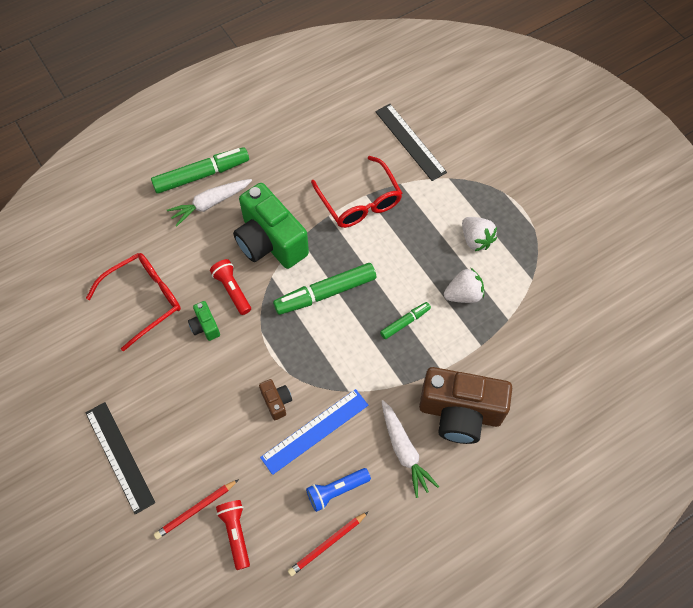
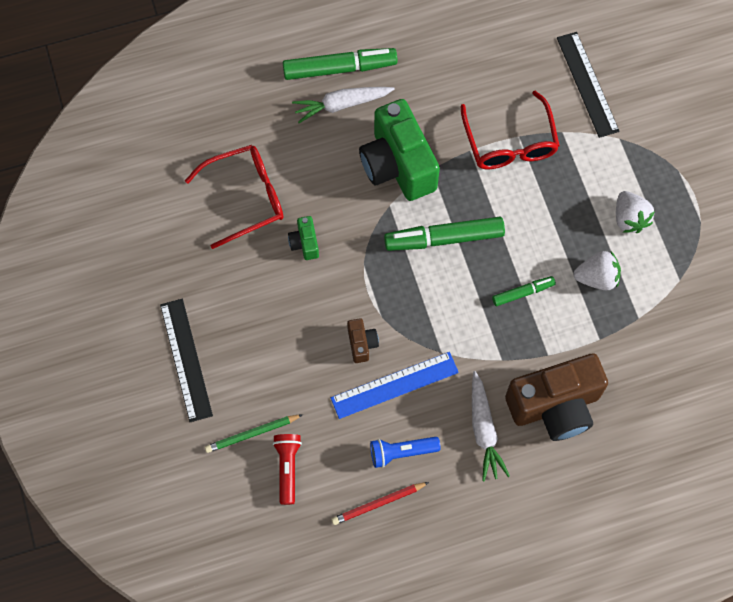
camera: 15 degrees right, 5 degrees up
(195, 510) = (252, 434): red pencil -> green pencil
(232, 290) = (343, 210): red flashlight -> none
(460, 413) = (555, 406): brown camera -> brown camera turned 45 degrees counterclockwise

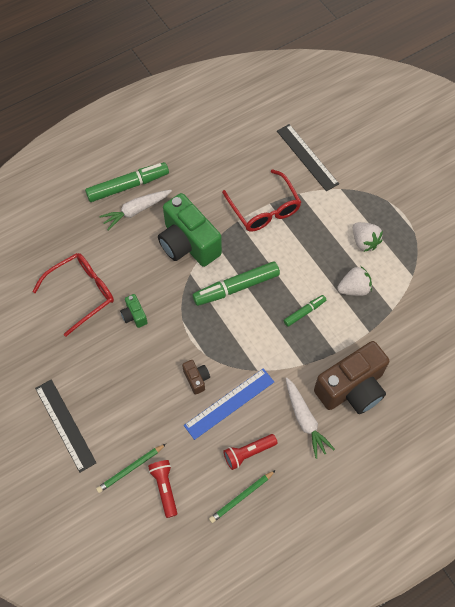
camera: 15 degrees left, 5 degrees down
(378, 503) = (241, 497): red pencil -> green pencil
(401, 452) = (248, 453): blue flashlight -> red flashlight

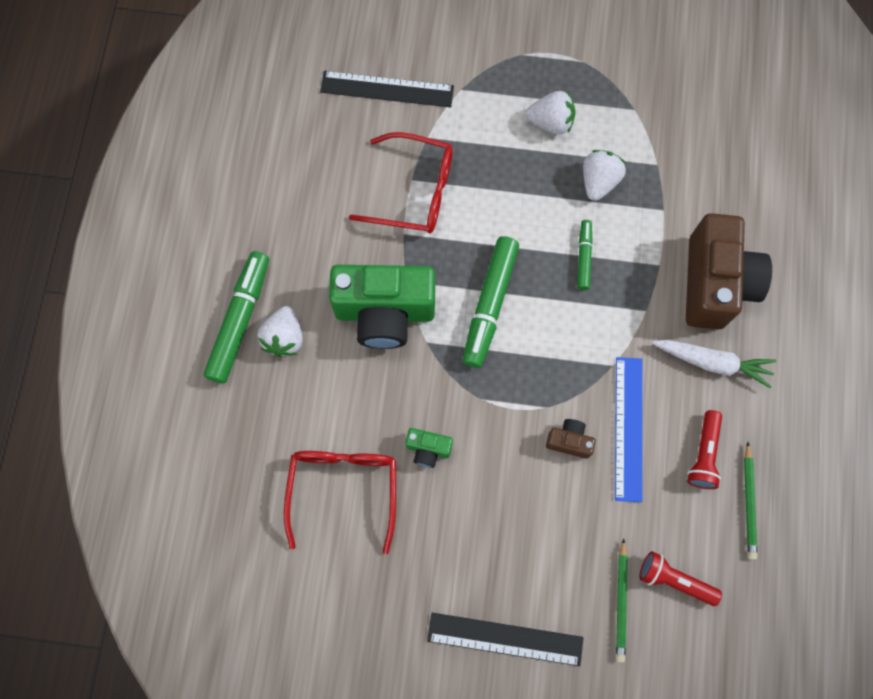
camera: 50 degrees left, 10 degrees up
(136, 211) = (284, 338): white carrot -> white strawberry

